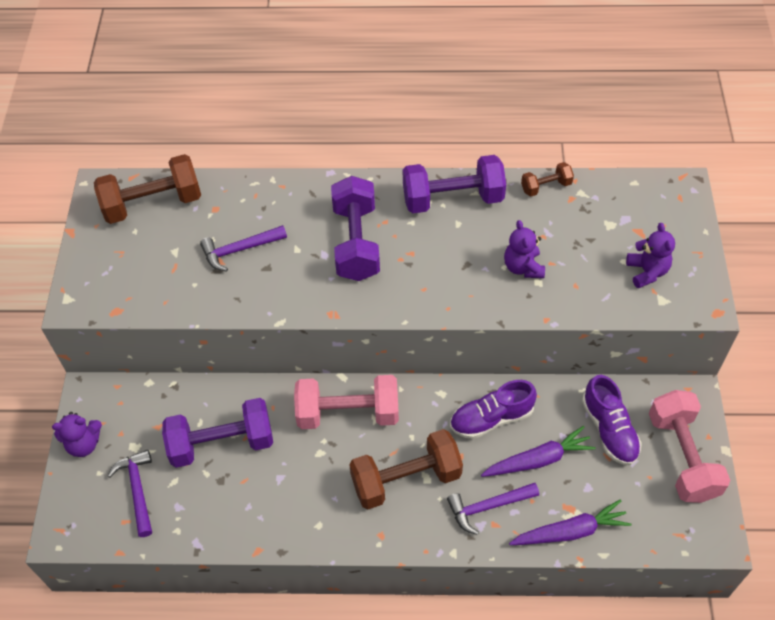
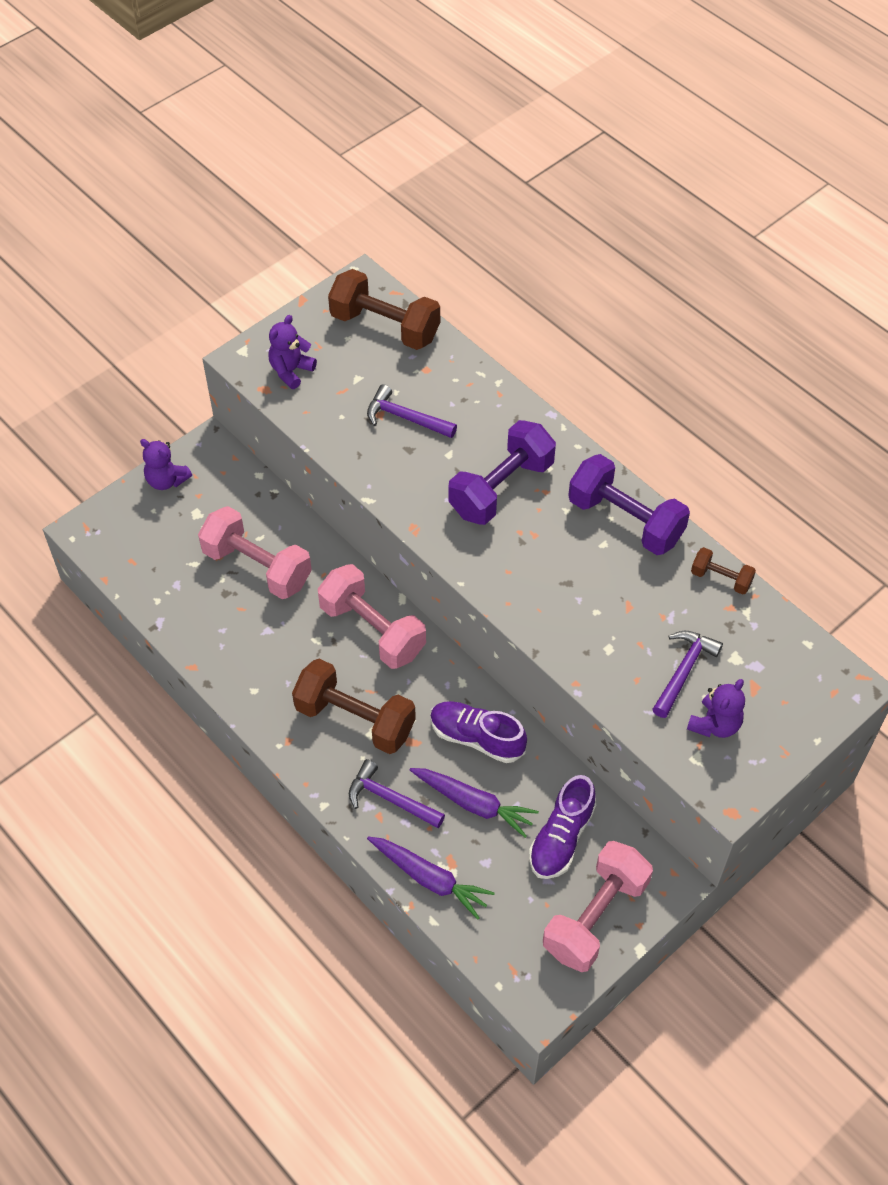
camera: 45 degrees right, 0 degrees up
(137, 490) = (164, 547): purple hammer -> purple hammer (683, 671)
(222, 443) = (257, 567): purple dumbbell -> pink dumbbell
(523, 267) = (611, 626): purple teddy bear -> purple teddy bear (291, 371)

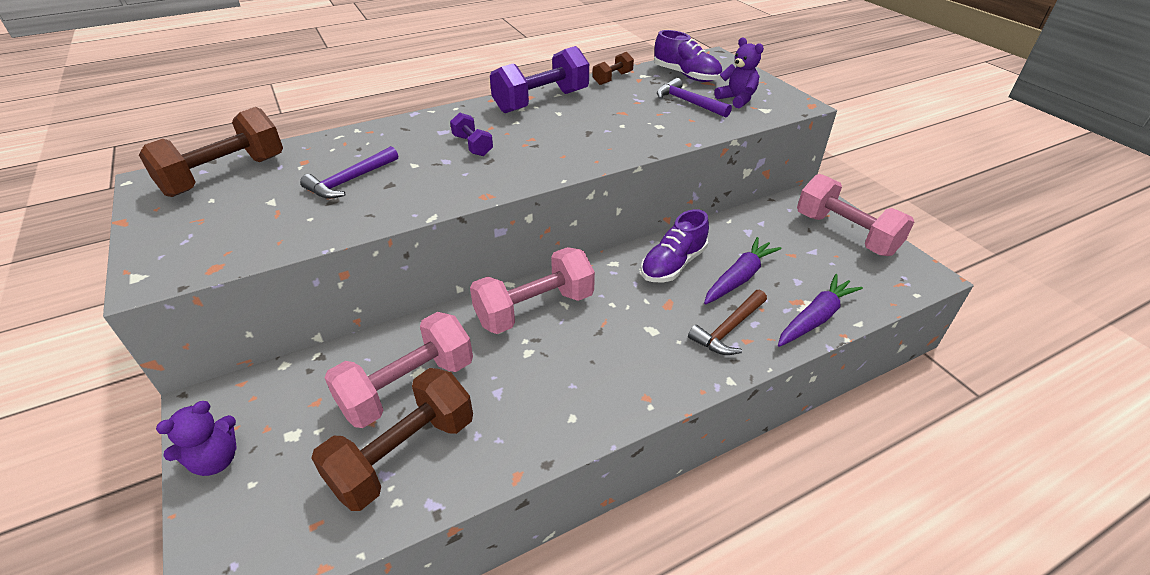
camera: 75 degrees left, 15 degrees down
(291, 371) = (210, 244): purple teddy bear -> none
(355, 719) = (633, 339): brown dumbbell -> brown dumbbell (404, 454)
(390, 799) = (728, 329): purple hammer -> brown hammer
(501, 488) = (472, 145): purple dumbbell -> purple dumbbell, size x0.50
(561, 838) = (775, 237): purple shoe -> purple shoe (686, 75)

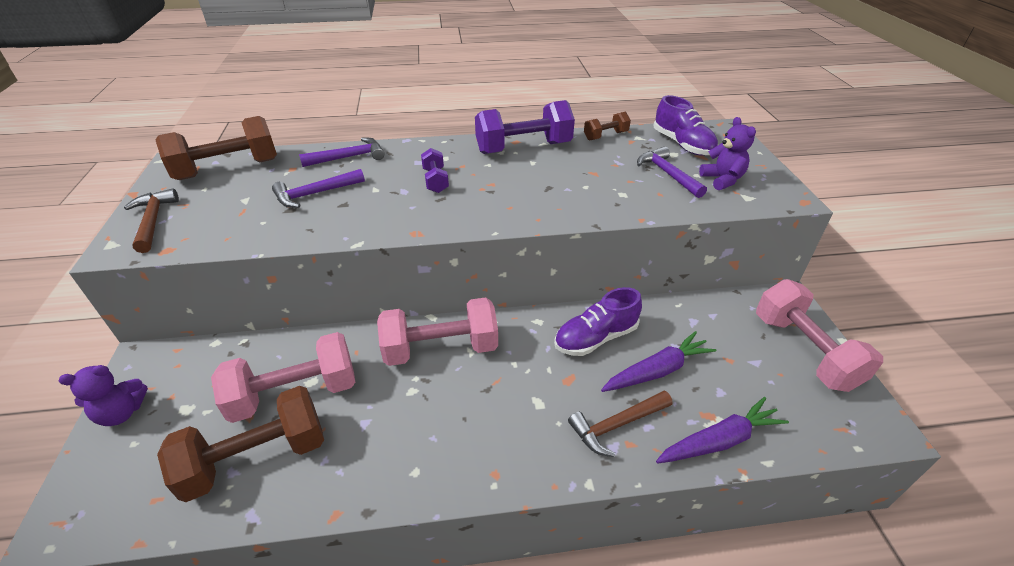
camera: 20 degrees right, 0 degrees up
(172, 243) = (153, 221): none -> brown hammer
(362, 140) = (348, 157): none -> purple hammer

